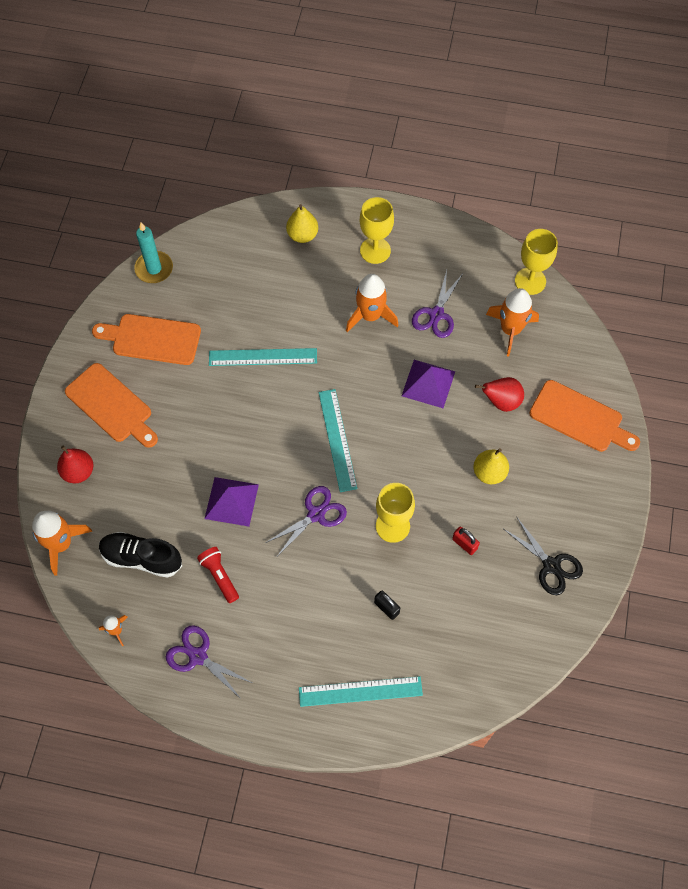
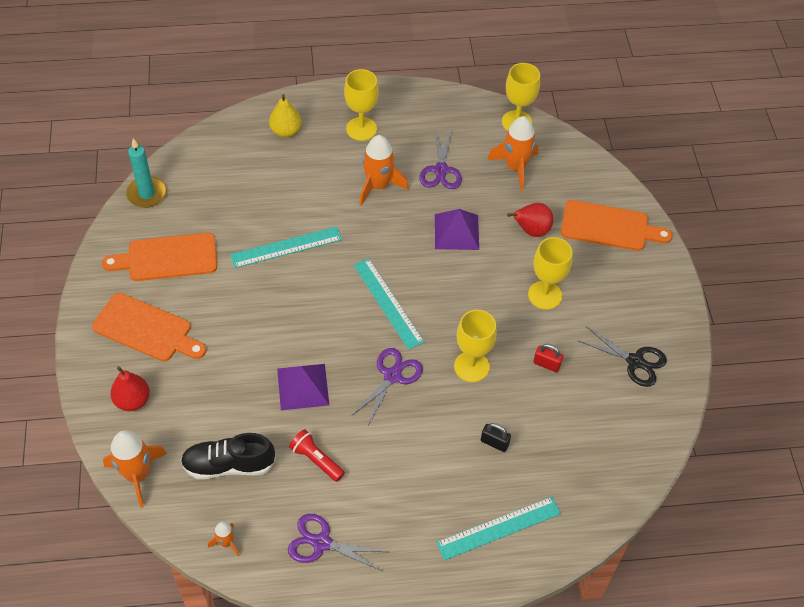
camera: 20 degrees left, 10 degrees down
(489, 473) = (545, 295): yellow pear -> yellow goblet

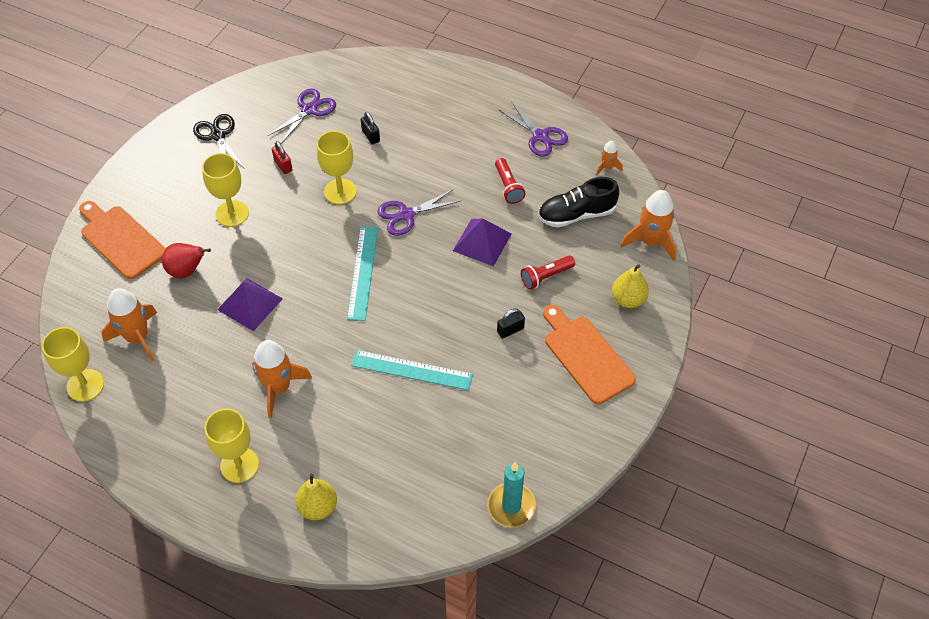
camera: 145 degrees left, 0 degrees up
(132, 400) = (628, 299): red pear -> yellow pear
(167, 258) = (529, 418): orange cutting board -> none
(222, 383) = (546, 277): none -> red flashlight
(225, 318) = (510, 330): none -> black padlock
(229, 465) = (576, 214): black shoe -> black shoe turned 135 degrees clockwise
(441, 170) = (206, 372): purple scissors -> purple scissors (309, 110)
(498, 528) = (414, 89): turquoise ruler -> none

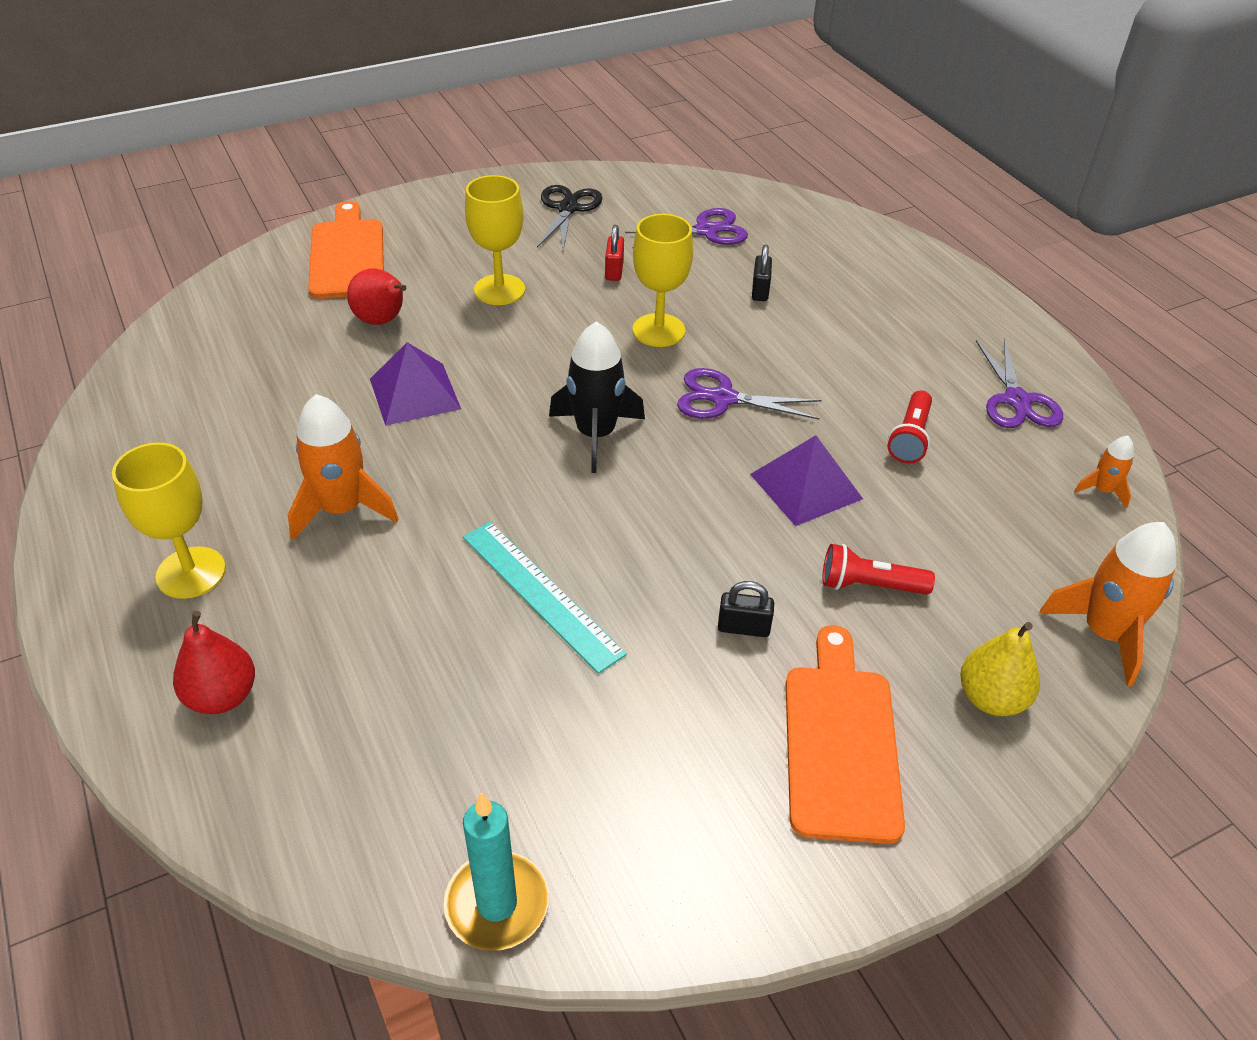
camera: 35 degrees right, 10 degrees down
(85, 385) = (137, 376): yellow goblet -> none
(137, 337) = (249, 359): orange rocket -> none
(318, 507) = (222, 696): yellow pear -> red pear
(363, 272) = (595, 434): turquoise ruler -> black rocket
(576, 214) = (994, 527): black shoe -> none

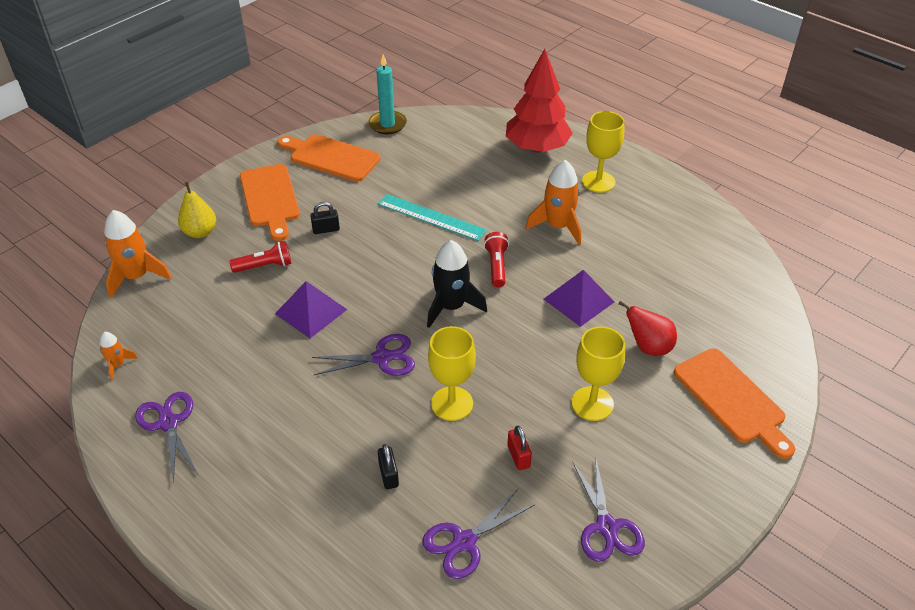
camera: 160 degrees right, 0 degrees up
(222, 696) = (537, 148): red pear -> red tree
(567, 208) = (607, 527): black scissors -> purple scissors
(677, 827) = (331, 157): none -> orange cutting board
(910, 438) = (248, 366): red flashlight -> red flashlight (496, 266)

